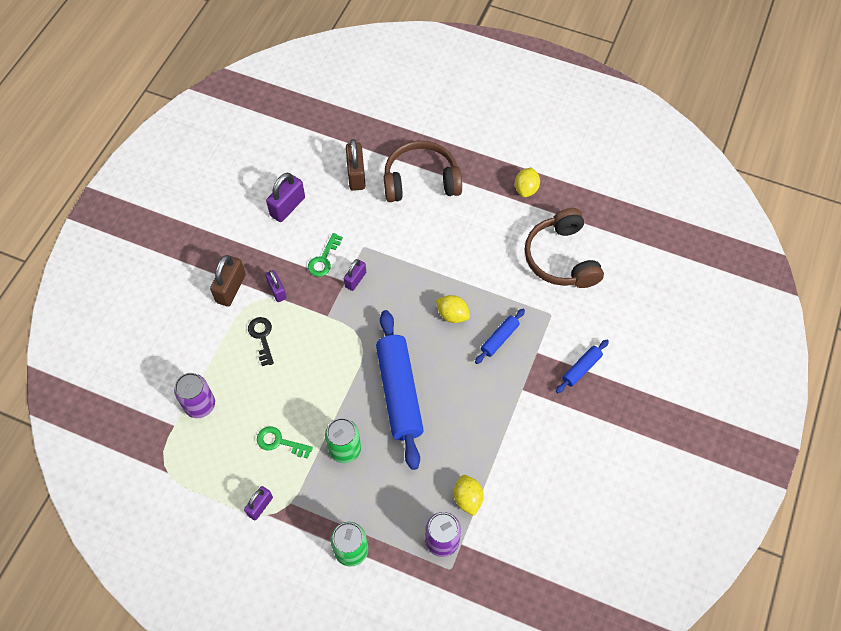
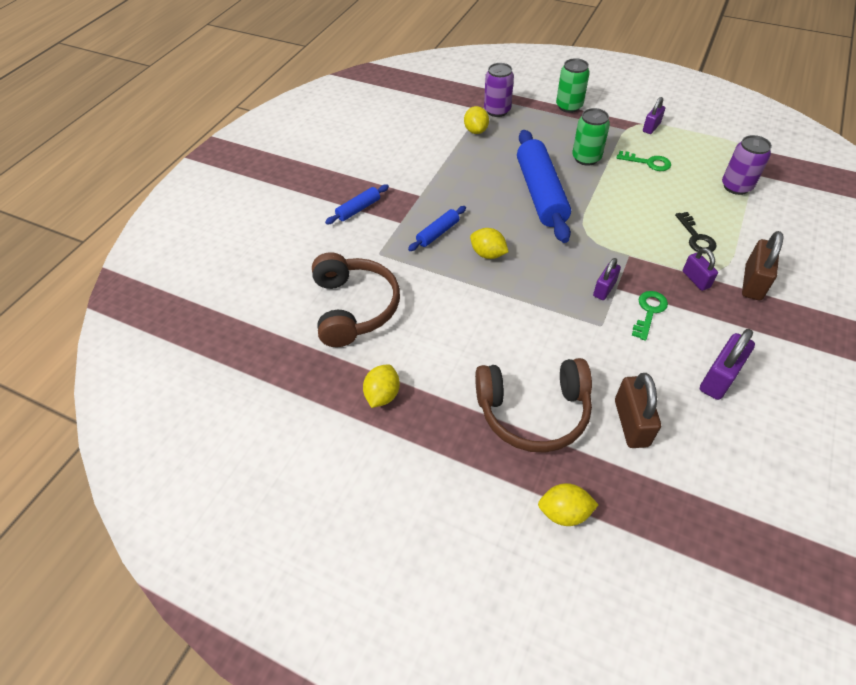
camera: 175 degrees left, 10 degrees down
(406, 124) = (564, 512): none -> yellow lemon

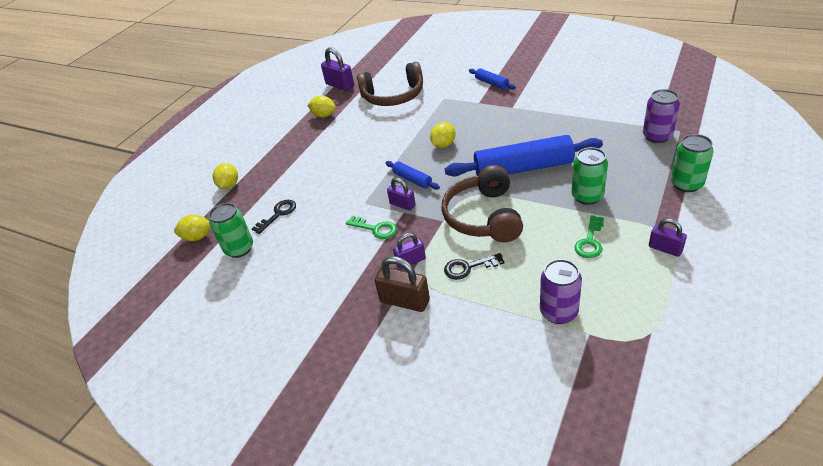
camera: 95 degrees right, 10 degrees down
(438, 233) = (467, 120): blue rolling pin -> blue rolling pin (412, 179)
(476, 131) = (615, 126): yellow lemon -> yellow lemon (197, 237)
(533, 411) = (298, 172): brown headphones -> brown headphones (483, 216)
(631, 423) = (278, 214): brown padlock -> black key
(708, 461) = (239, 249): none -> green can
(719, 378) = (303, 263): purple padlock -> purple padlock (340, 85)

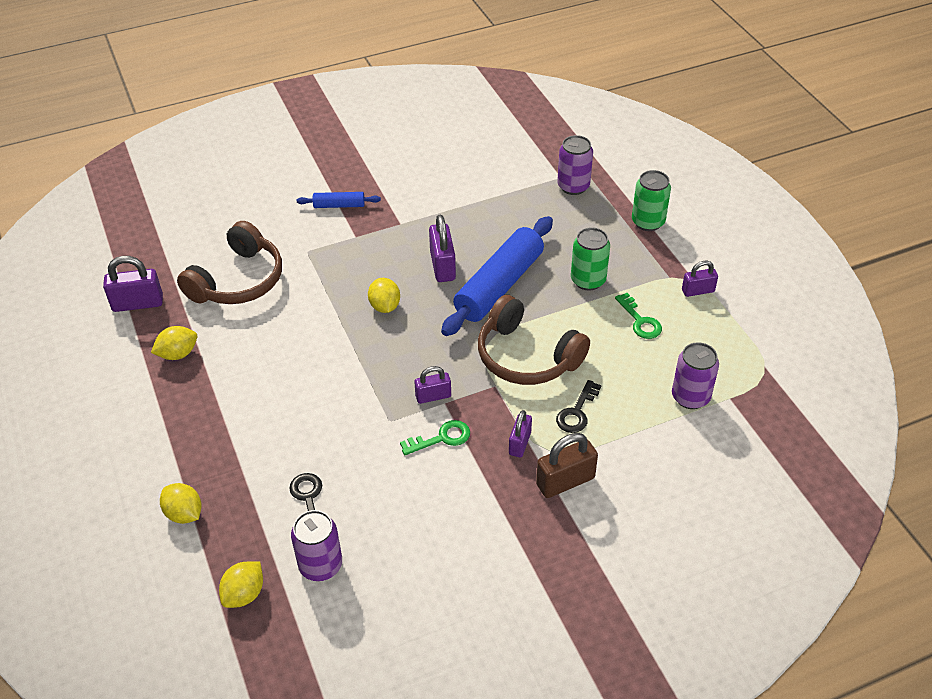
camera: 55 degrees left, 5 degrees up
(239, 249) = (320, 565): green can -> purple can
(412, 179) = (405, 364): blue rolling pin -> none
(504, 140) = (442, 266): none -> purple padlock

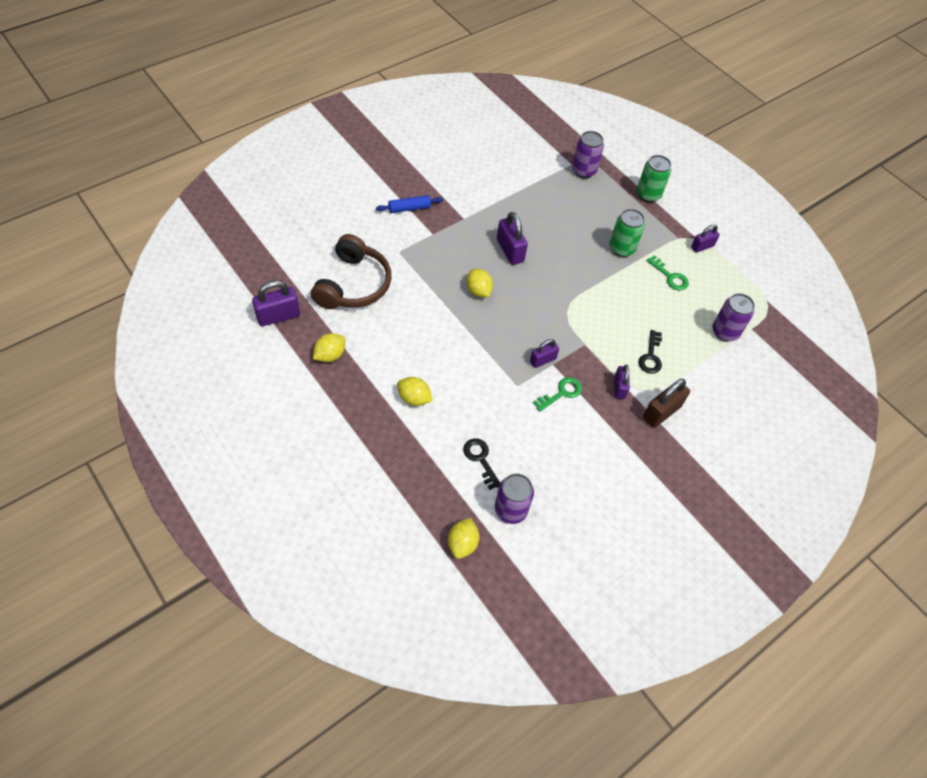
camera: 20 degrees left, 10 degrees up
(184, 514) = (390, 488): yellow lemon -> yellow lemon (414, 398)
(499, 286) = (558, 261): blue rolling pin -> none
(526, 356) = (599, 317): brown headphones -> none

